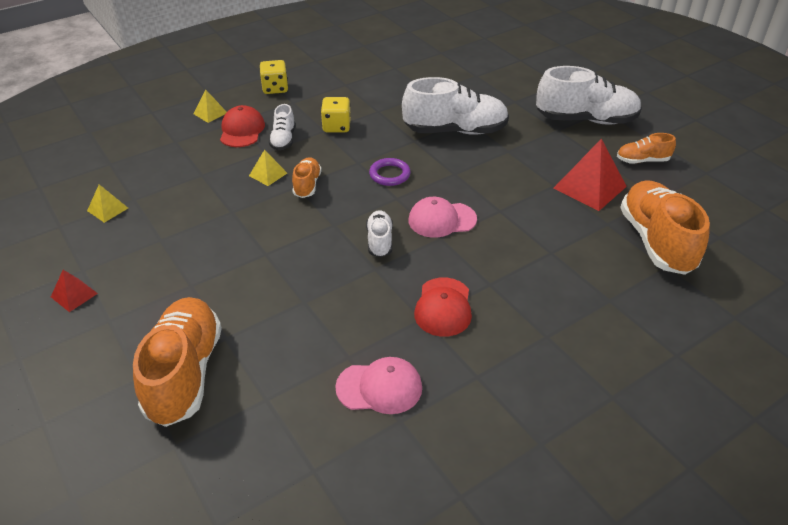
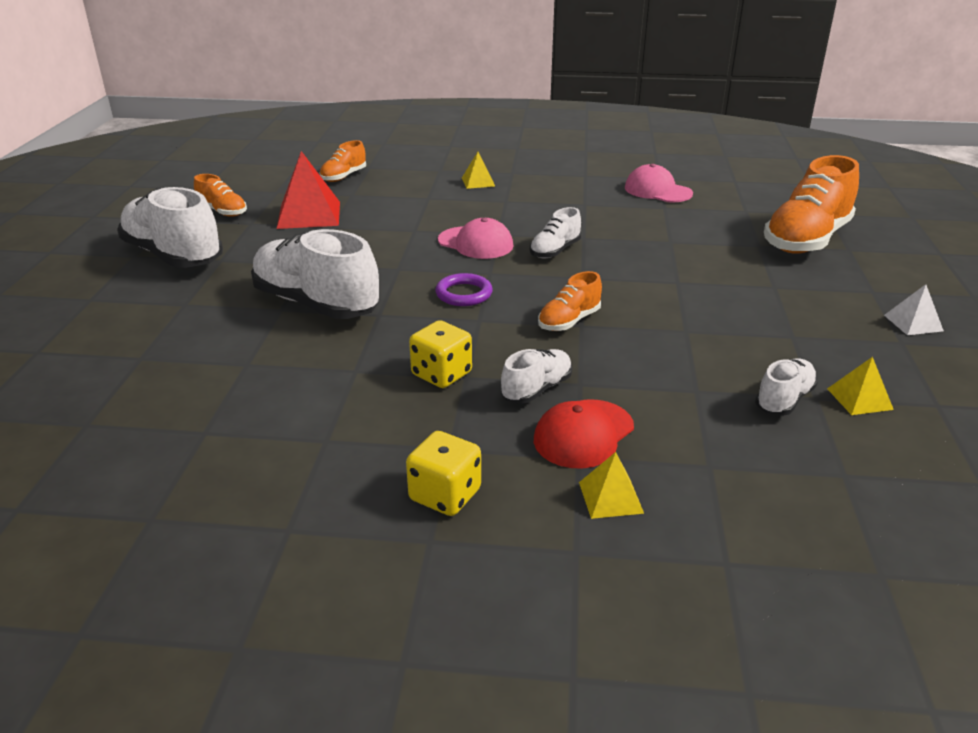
camera: 140 degrees left, 10 degrees down
(74, 295) = (913, 323): red pyramid -> white pyramid
(151, 190) = (784, 400): none -> white shoe
(268, 174) = (604, 353): yellow pyramid -> yellow pyramid (478, 182)
(443, 307) = (560, 203): red cap -> none
(656, 241) = (343, 177): orange shoe -> orange shoe, size x0.50

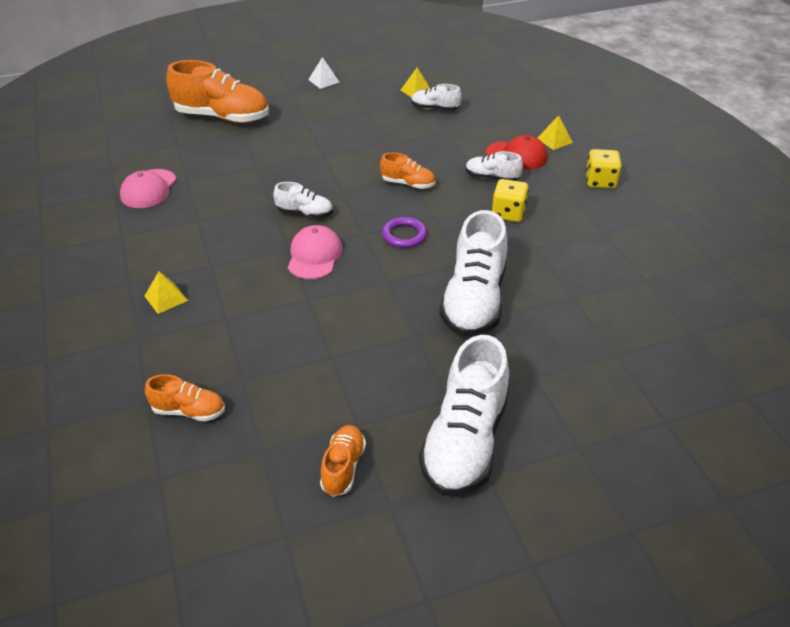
camera: 115 degrees left, 10 degrees up
(309, 215) = (312, 388): red pyramid -> none

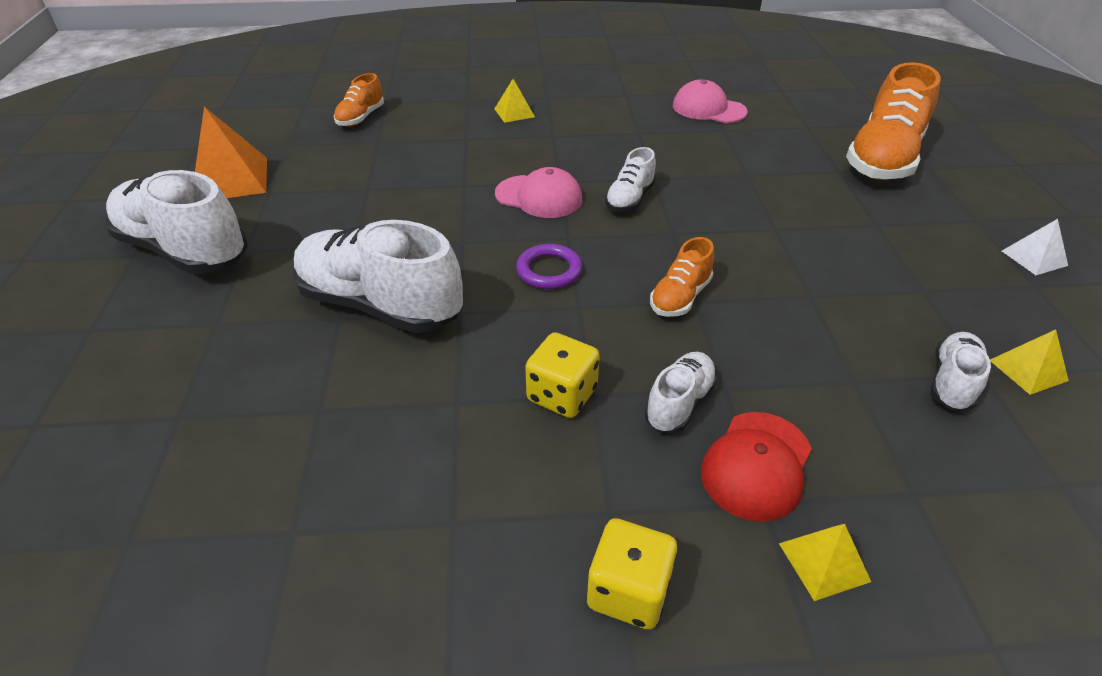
camera: 105 degrees right, 0 degrees up
(343, 467) = (230, 179): orange shoe -> orange pyramid

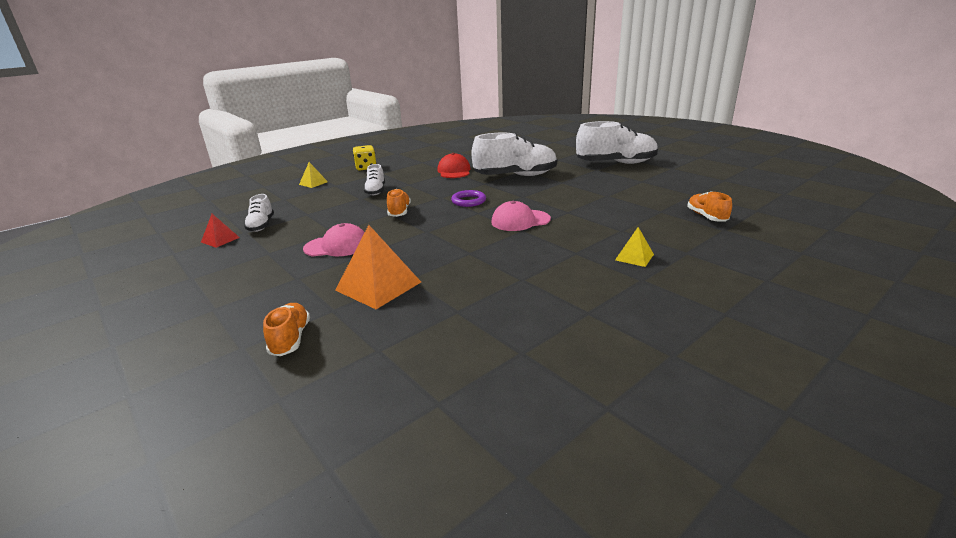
camera: 145 degrees right, 15 degrees down
(230, 179) = (670, 178): orange pyramid -> orange pyramid (378, 286)
(562, 395) = (419, 181): yellow dice -> none
(629, 199) = (469, 237): white shoe -> none
(708, 109) = (494, 330): pink cap -> pink cap (337, 246)
(756, 465) = (340, 189): red cap -> red cap (454, 171)
(883, 159) = (290, 339): orange shoe -> orange shoe, size x0.50
(1028, 370) = (220, 239): yellow pyramid -> red pyramid
(1034, 258) = (180, 295): white pyramid -> none

